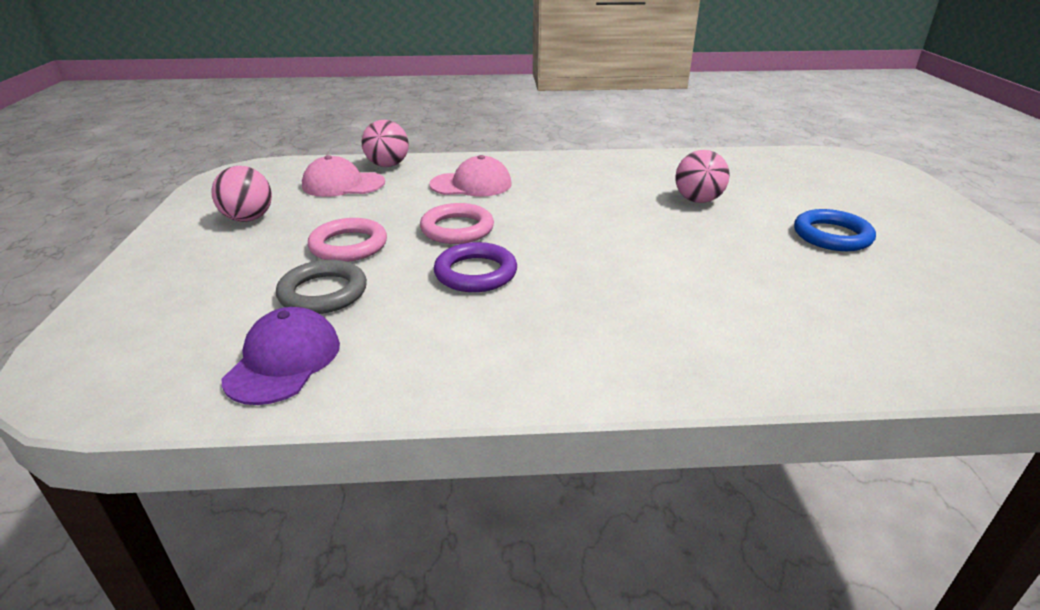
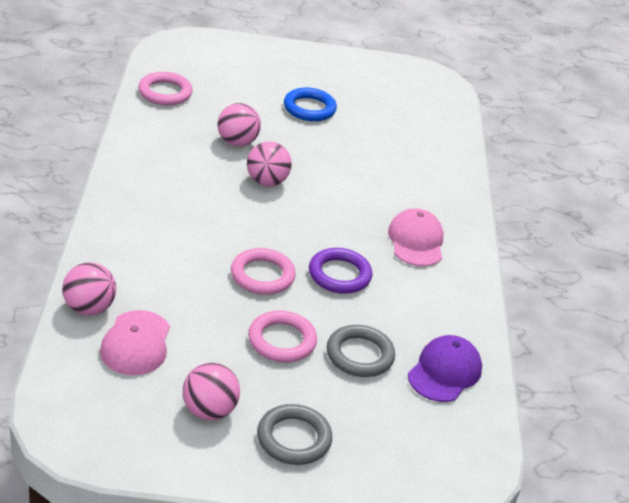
camera: 90 degrees left, 5 degrees up
(195, 260) = (294, 438): none -> grey ring
(284, 361) = (445, 372): purple cap -> purple cap turned 105 degrees clockwise
(471, 184) = (165, 255): pink cap -> pink cap (416, 241)
(635, 220) = (266, 182): none -> pink ball
(749, 162) = (165, 92): none -> pink ring

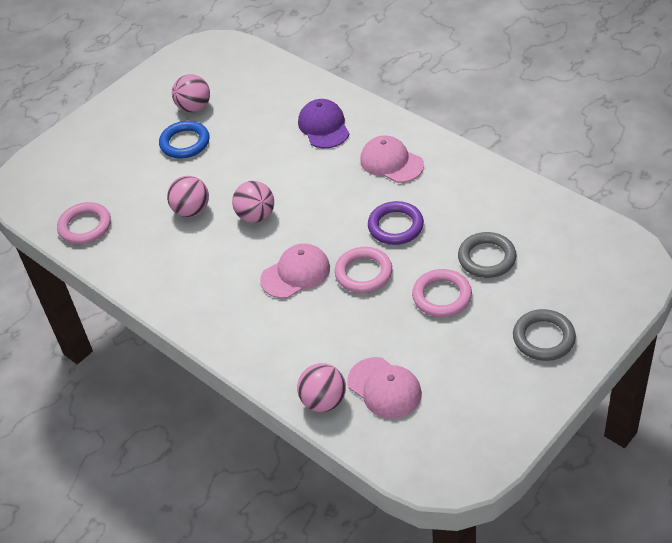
camera: 40 degrees left, 10 degrees up
(209, 411) = (485, 375): pink ball -> pink ball (194, 108)
(222, 232) = (296, 273): none -> pink cap
(445, 372) = (534, 219): purple cap -> purple cap (324, 126)

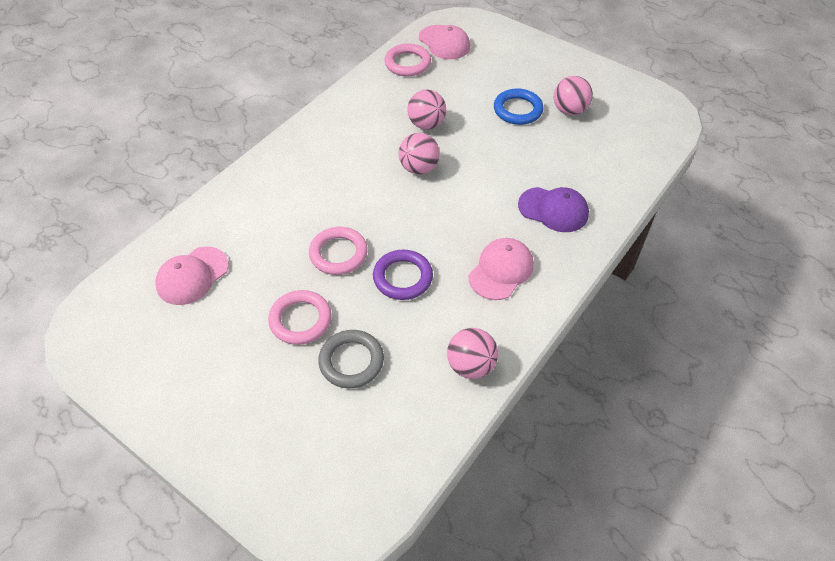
camera: 80 degrees right, 5 degrees up
(296, 273) = (342, 202): pink cap -> pink cap (444, 42)
(323, 401) = (187, 232): pink ball -> pink ball (471, 365)
(324, 126) = (553, 210): purple cap -> purple cap turned 45 degrees clockwise
(543, 338) = (229, 414): grey ring -> none

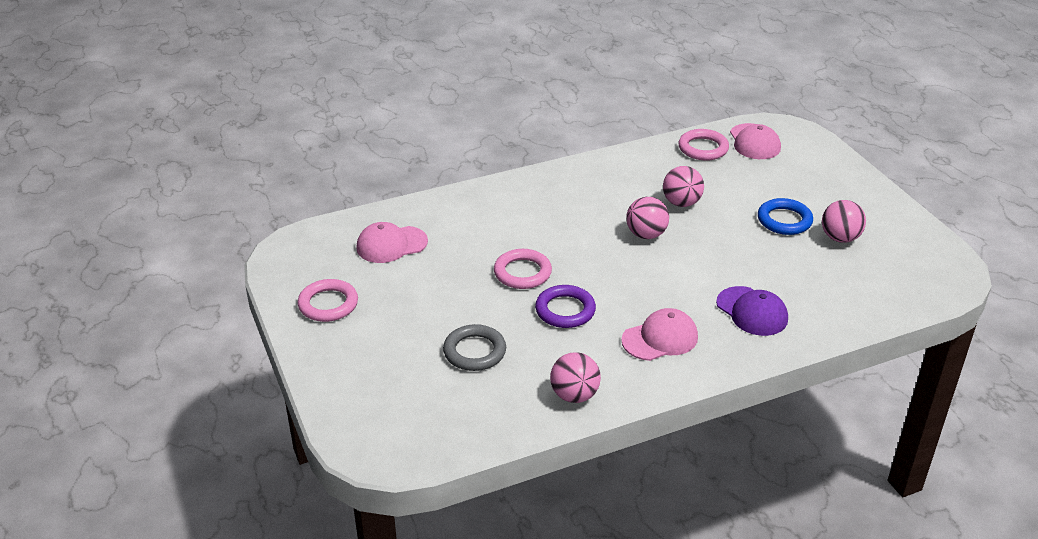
camera: 30 degrees right, 15 degrees down
(300, 320) = (455, 307): pink ring -> pink ring (328, 304)

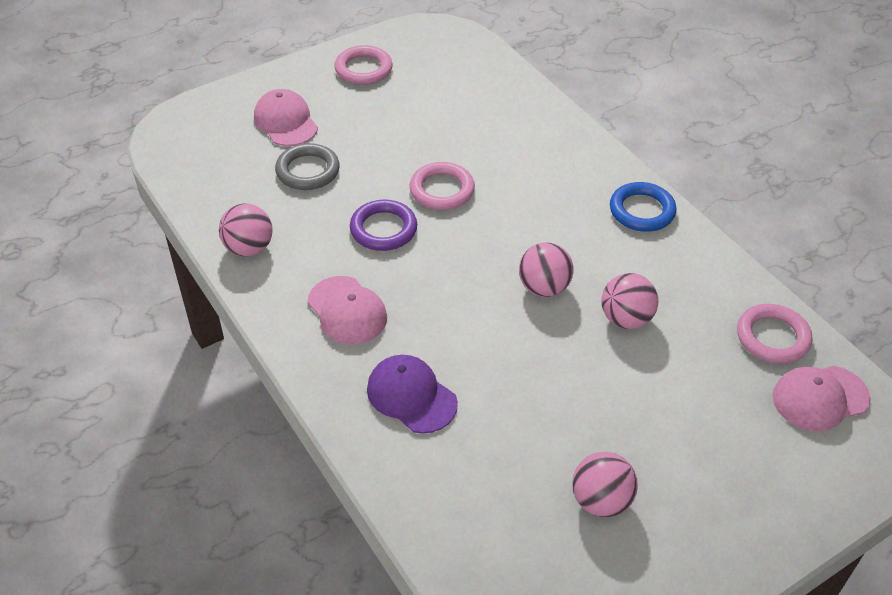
camera: 80 degrees right, 10 degrees up
(391, 245) = (466, 92): pink cap -> pink cap (286, 122)
(752, 311) = (411, 396): purple cap -> purple cap turned 90 degrees clockwise
(784, 220) = (623, 433): blue ring -> blue ring (642, 211)

